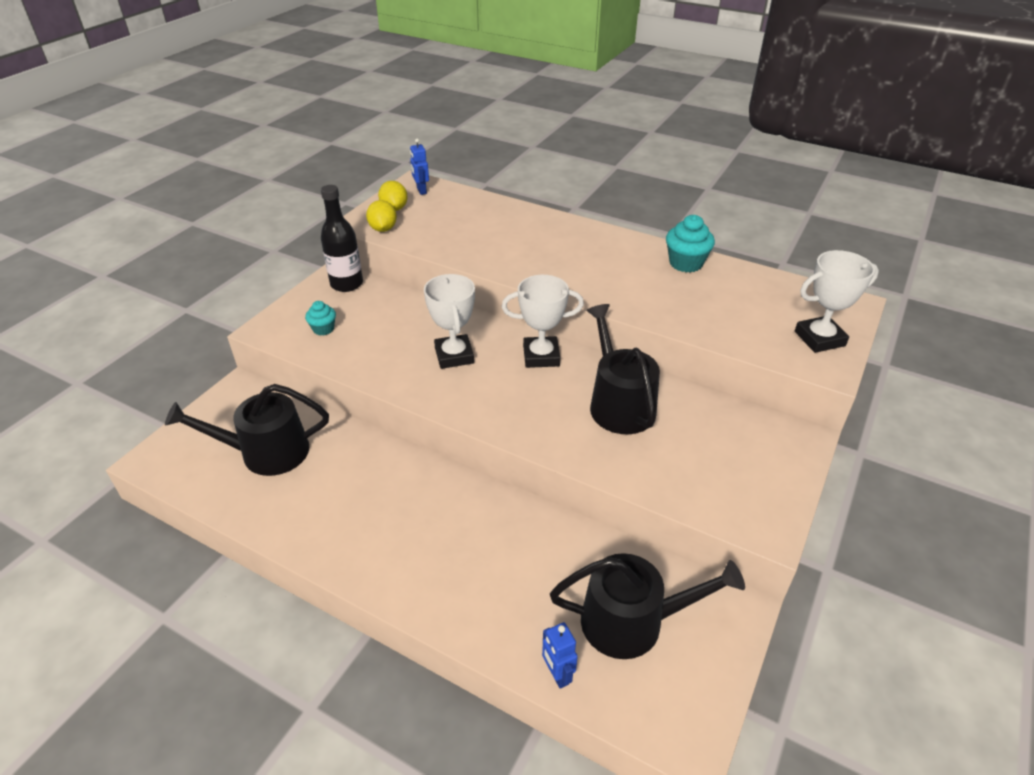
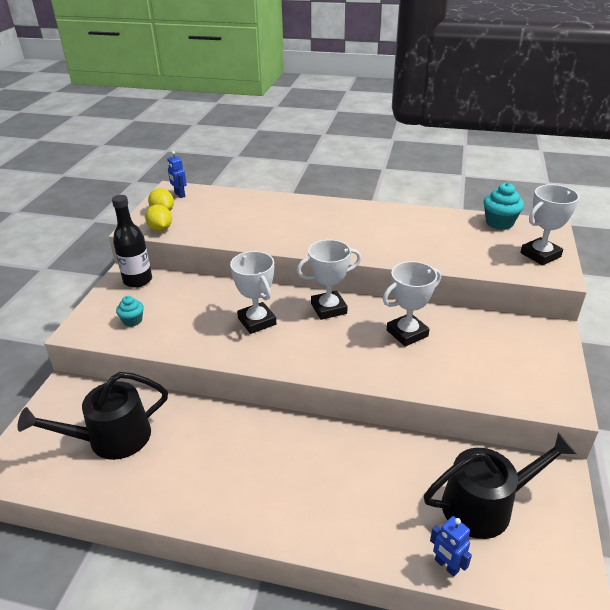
camera: 15 degrees left, 5 degrees down
(619, 403) = (407, 333): black watering can -> white trophy
(685, 263) = (416, 217): turquoise cupcake -> turquoise cupcake (499, 223)

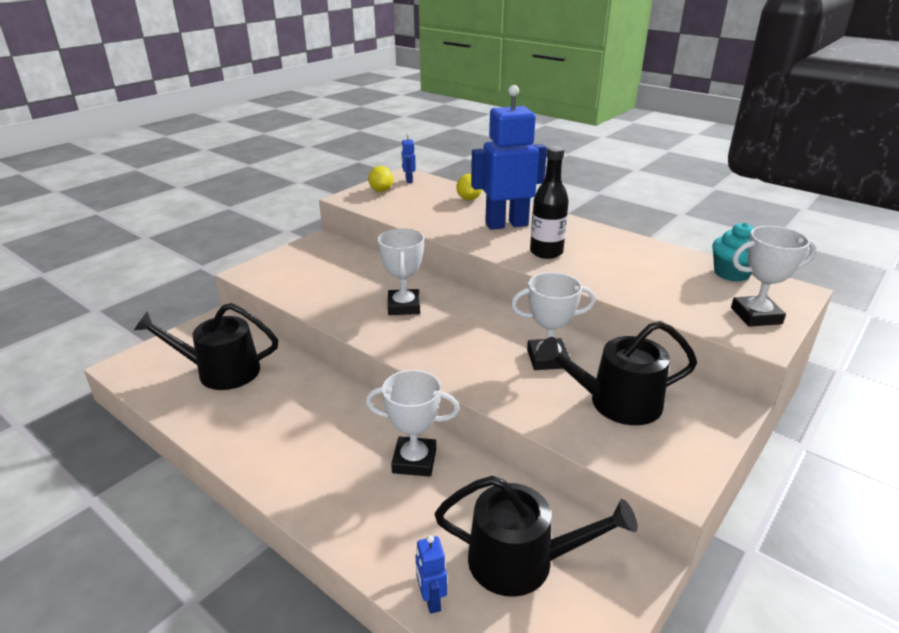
camera: 25 degrees right, 5 degrees down
(132, 321) = (296, 276): turquoise cupcake -> none
(138, 280) = (328, 246): black bottle -> black bottle (546, 252)
(160, 229) = (366, 203): yellow lemon -> yellow lemon (468, 199)
(303, 220) = (506, 224): none -> blue robot
(328, 308) = (483, 314): white trophy -> white trophy (414, 461)
(481, 354) = (616, 402): none -> black watering can

